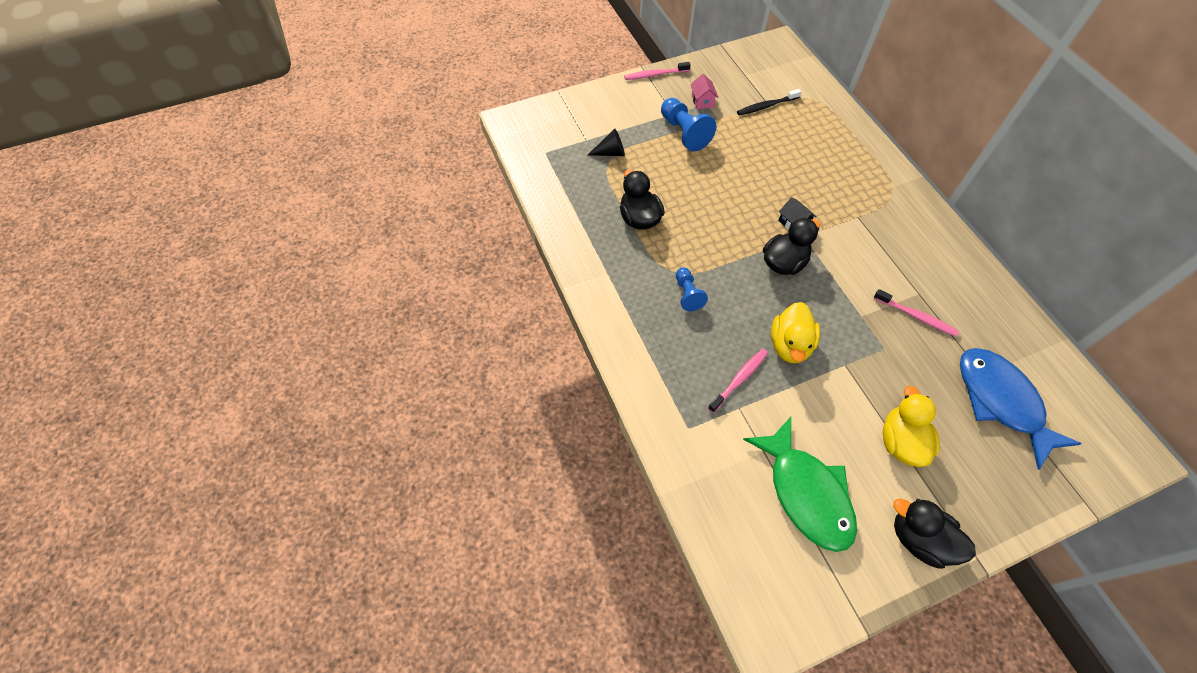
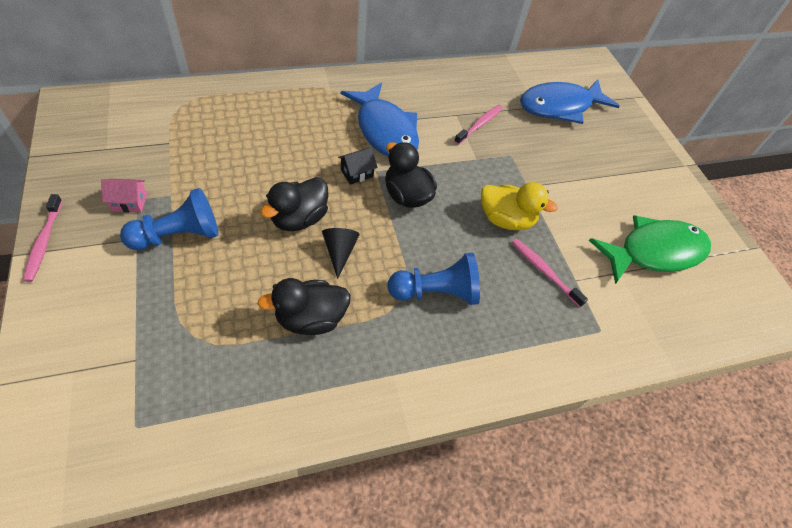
camera: 90 degrees left, 5 degrees down
(611, 153) = (177, 330): black cone -> black cone (340, 252)
(687, 294) = (436, 292): blue pawn -> blue pawn, size x1.62
(766, 106) = (172, 145): black toothbrush -> none
(859, 236) = (385, 130): none -> blue fish
(901, 442) = (599, 175): yellow duck -> none
(919, 539) = (679, 192): black duck -> black duck (299, 219)

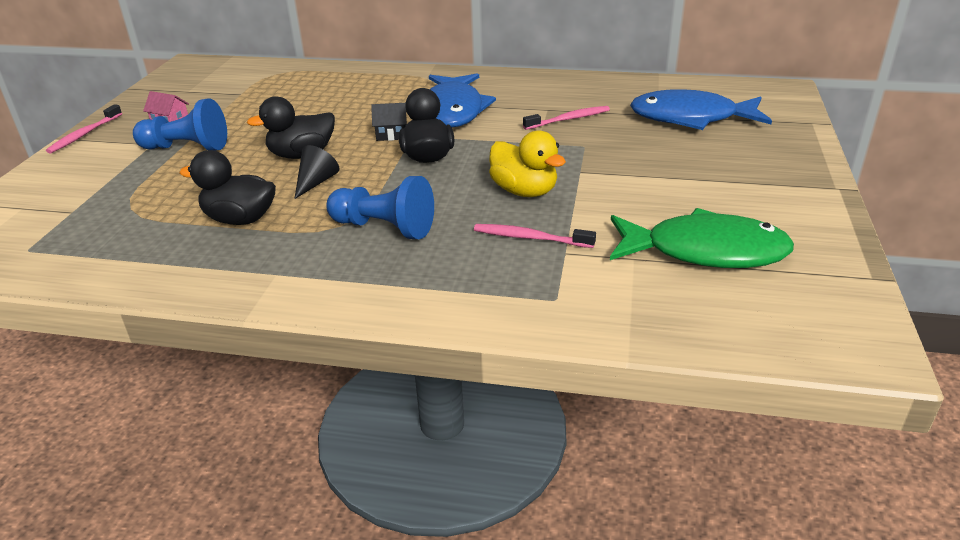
camera: 35 degrees right, 20 degrees down
(544, 271) = (530, 238): pink toothbrush -> pink toothbrush turned 60 degrees counterclockwise

